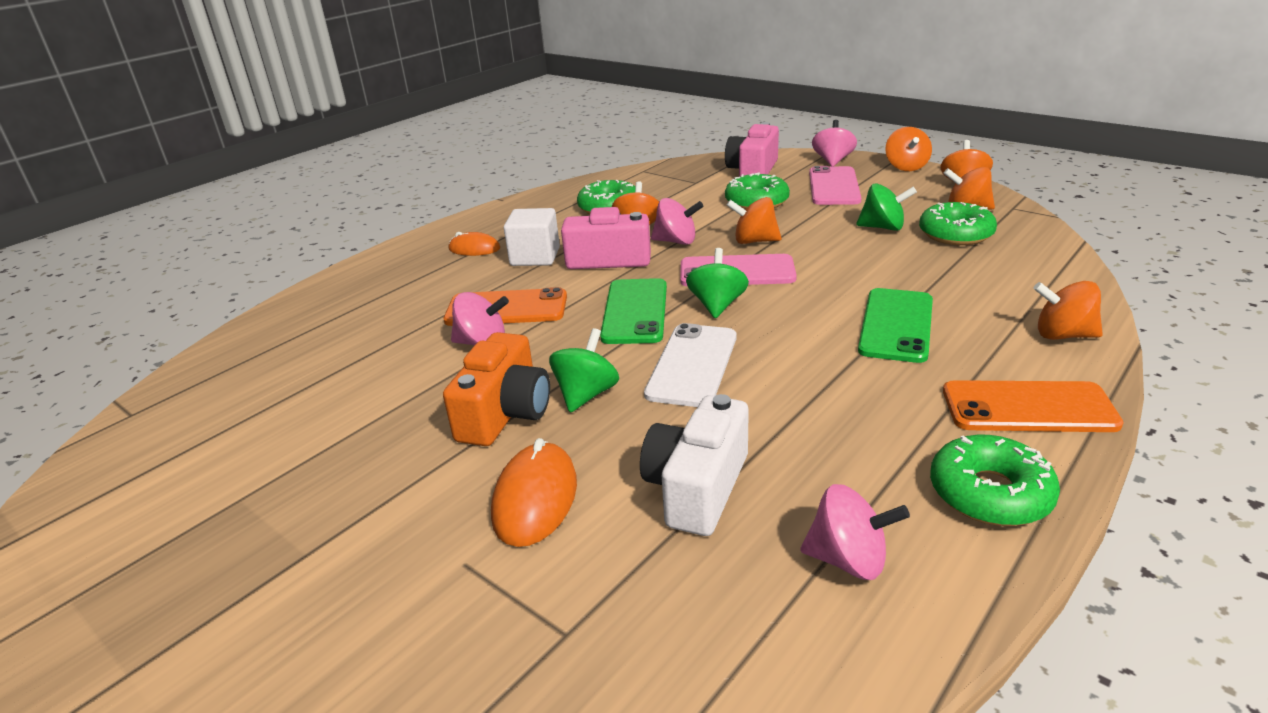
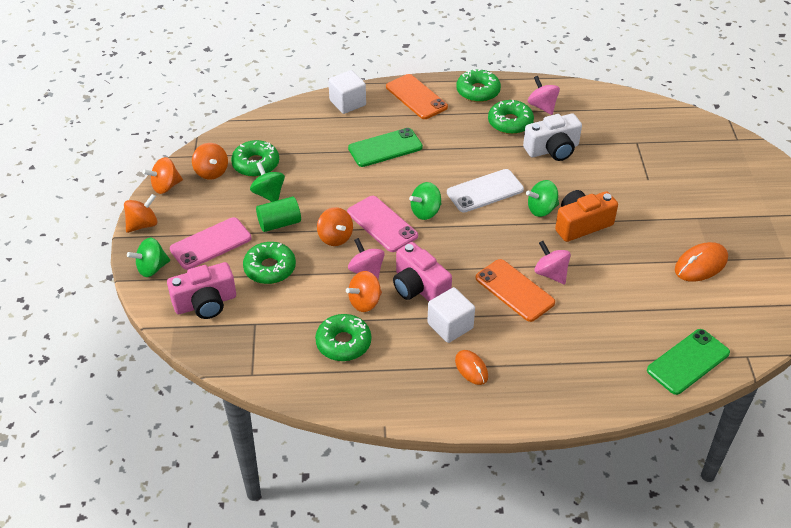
camera: 135 degrees left, 15 degrees up
(535, 498) = (606, 183): orange mouse -> orange mouse (701, 264)
(635, 311) = (463, 237): green phone -> green phone (688, 362)
(821, 221) = (279, 223): none -> green cylinder
(833, 161) = (152, 268): pink spinning top -> green spinning top
(835, 480) = (510, 123): none -> green donut
(1062, 335) = (347, 103): orange spinning top -> white cube

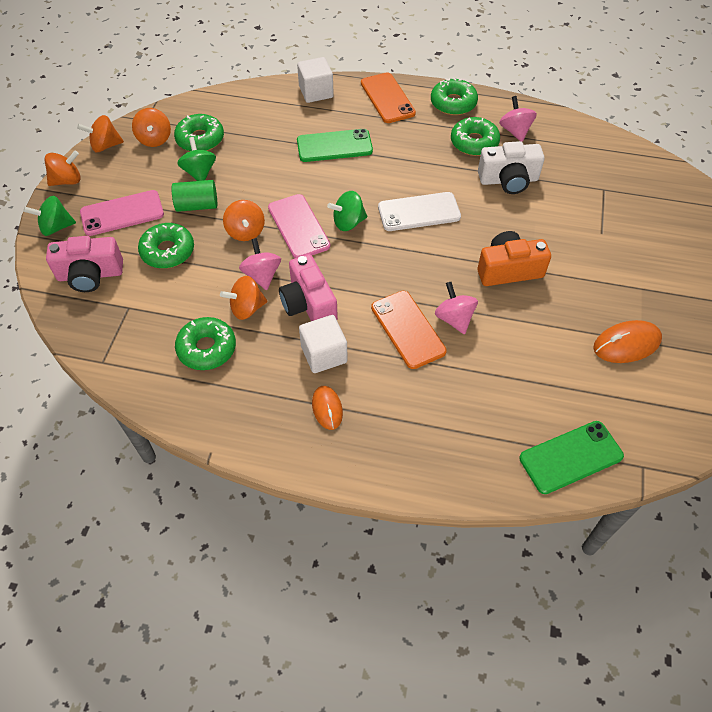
camera: 15 degrees right, 10 degrees up
(541, 209) = (471, 244): green spinning top -> none

